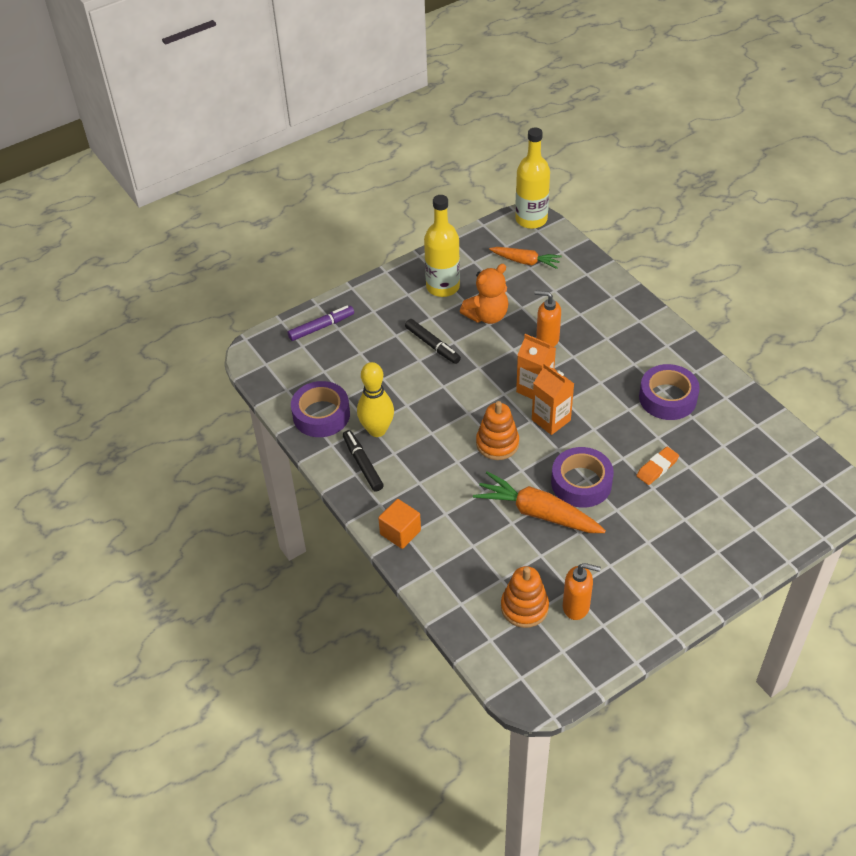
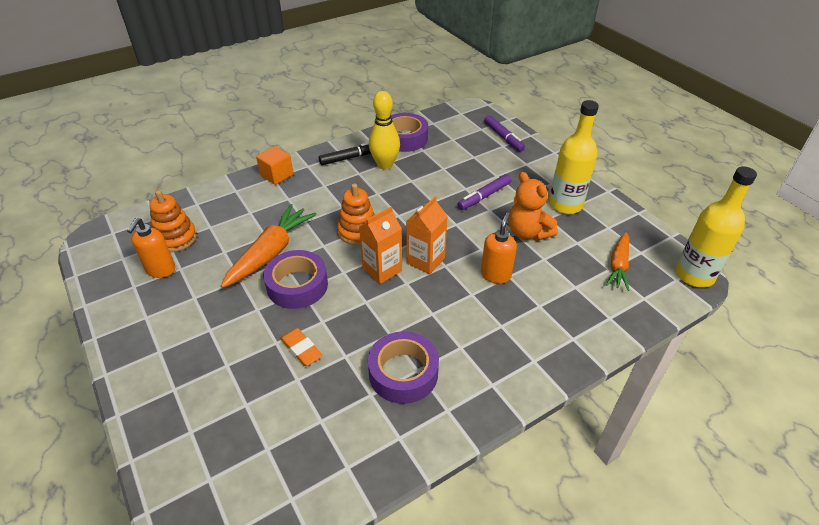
camera: 90 degrees right, 5 degrees down
(432, 345) = (484, 196): black marker -> purple marker

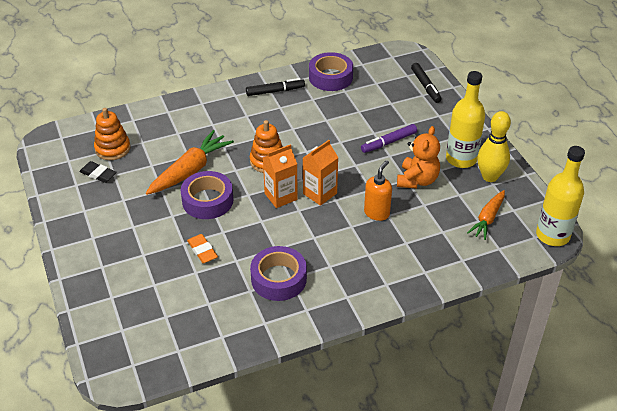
camera: 10 degrees right, 0 degrees up
(160, 270) = (98, 174): orange soap dispenser -> black eraser
(277, 175) = (206, 101): orange cube -> none
(385, 165) = (305, 102): yellow bowling pin -> yellow bowling pin (489, 176)
(503, 137) = (425, 86): purple marker -> black marker
(527, 232) = (417, 180): orange teddy bear -> orange teddy bear turned 135 degrees counterclockwise

